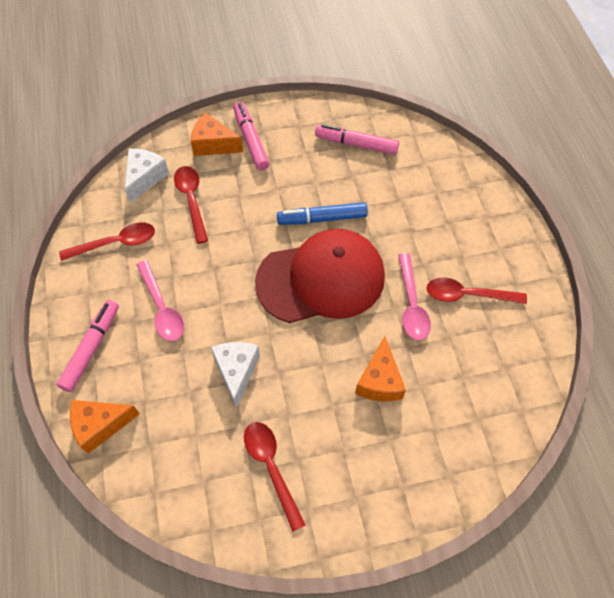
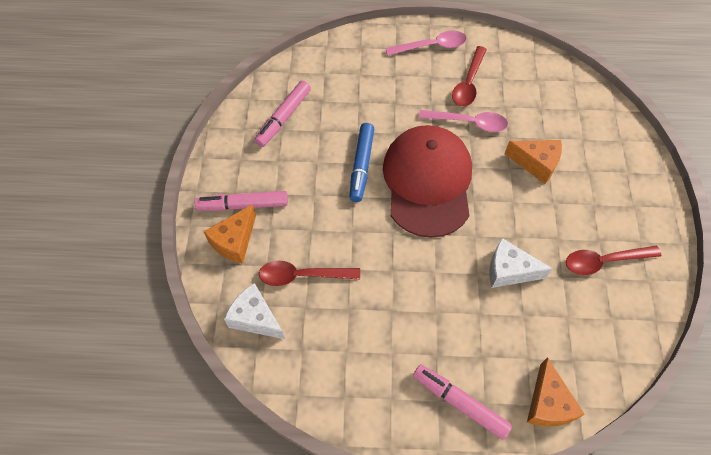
camera: 75 degrees left, 0 degrees up
(116, 243) = (335, 360): red spoon -> none
(162, 308) = (428, 326): pink spoon -> pink spoon (432, 46)

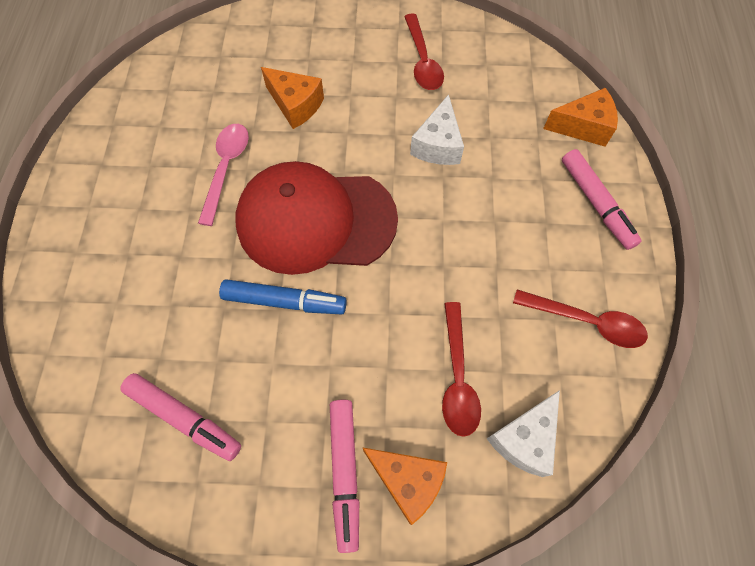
camera: 90 degrees left, 5 degrees up
(432, 46) = (83, 204): pink spoon -> none
(460, 403) = (596, 203): pink marker -> pink marker turned 60 degrees counterclockwise
(468, 83) = (160, 164): red spoon -> red spoon (587, 322)
(536, 164) = (295, 105): orange cheese -> orange cheese turned 105 degrees clockwise

